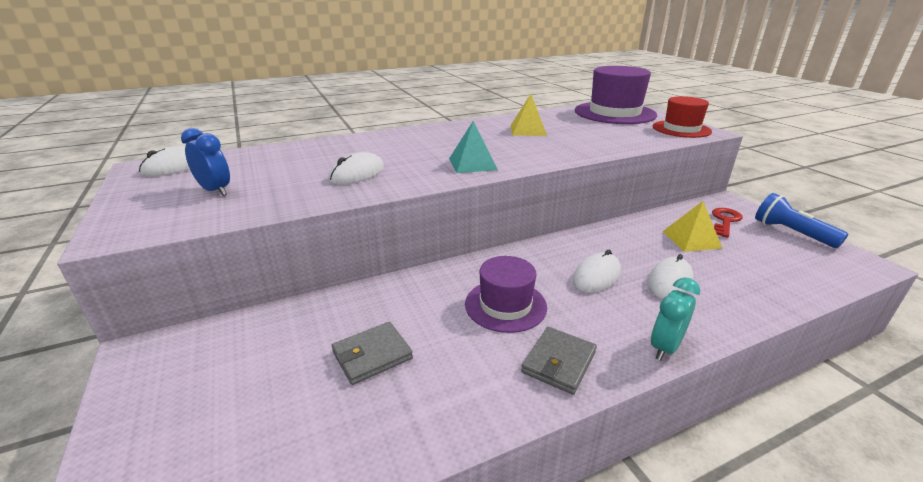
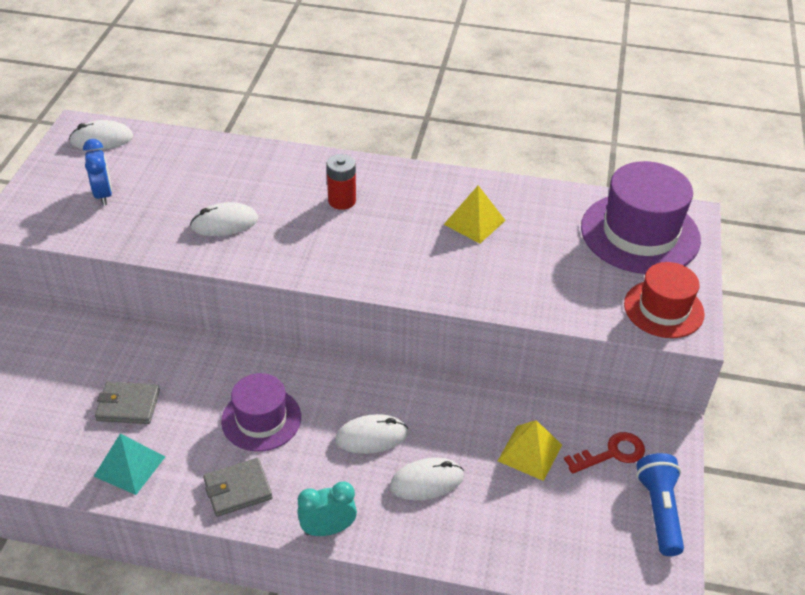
camera: 35 degrees right, 15 degrees up
(431, 143) = (342, 200): none -> red battery
(472, 164) = (337, 257): turquoise pyramid -> turquoise pyramid (129, 466)

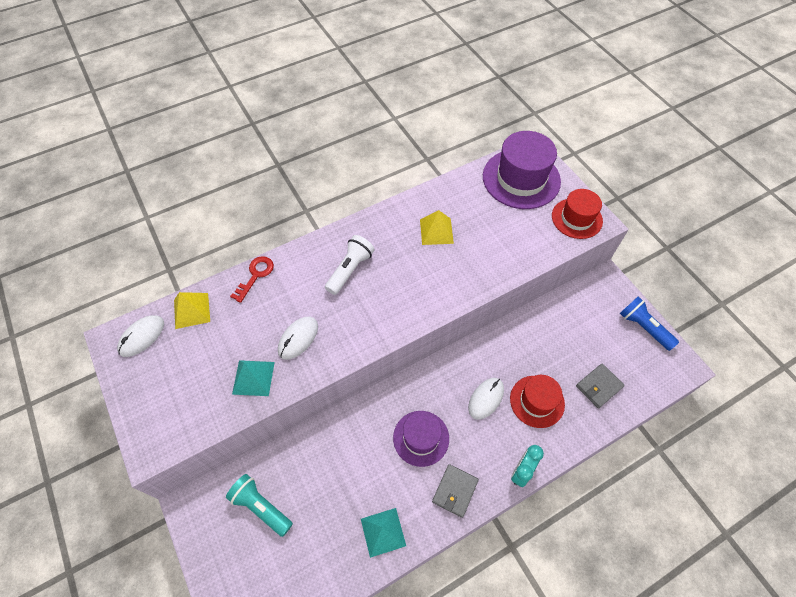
camera: 40 degrees left, 15 degrees up
(55, 361) = (261, 507): none -> turquoise flashlight
(103, 195) = (194, 378): blue clock -> none
(128, 405) = (339, 495): grey wallet -> grey wallet (599, 386)
(149, 226) = (253, 377): none -> turquoise pyramid
(342, 200) = (350, 270): red battery -> white flashlight
(426, 481) = (537, 401): white mouse -> red hat
(529, 452) = (563, 343): yellow pyramid -> yellow pyramid (191, 310)
(612, 453) = (596, 313): red key -> red key (255, 275)

